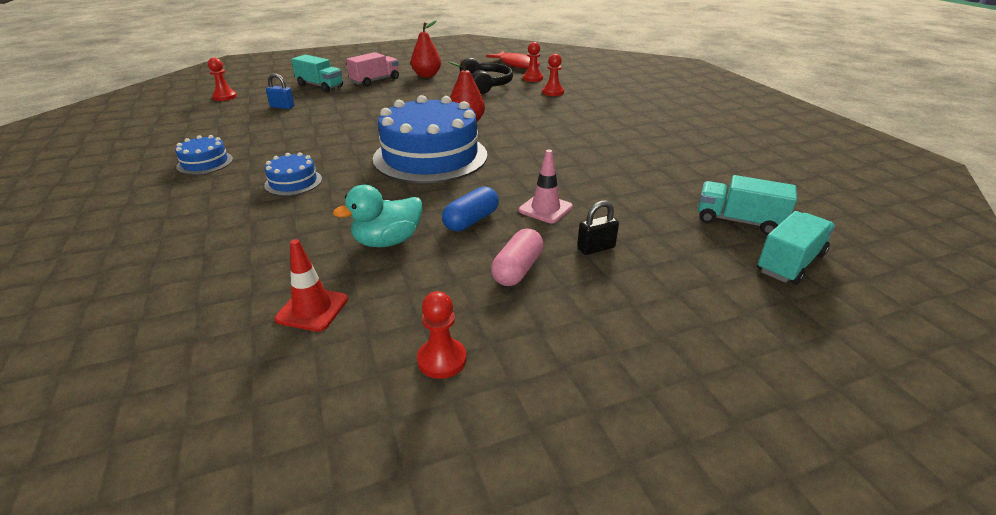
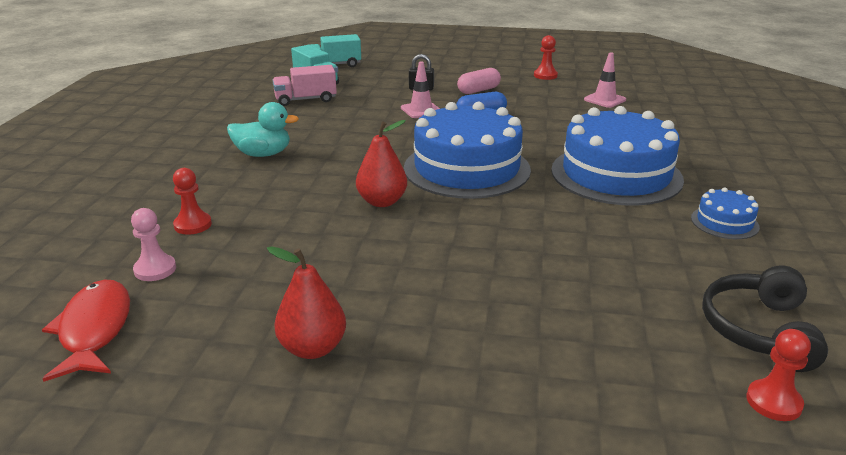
camera: 150 degrees left, 5 degrees down
(282, 107) = (638, 319): blue padlock -> none
(293, 182) = (616, 174): blue cake -> blue cake, size x2.25
(312, 309) = (604, 100): red traffic cone -> pink traffic cone
(320, 86) = (556, 381): turquoise truck -> none
(375, 81) = (430, 362): pink truck -> pink truck (305, 100)
(387, 241) = (548, 117): turquoise duck -> turquoise duck (263, 154)
(486, 85) = (252, 276): black headphones -> black headphones (759, 330)
(532, 78) = (155, 269): red pawn -> pink pawn

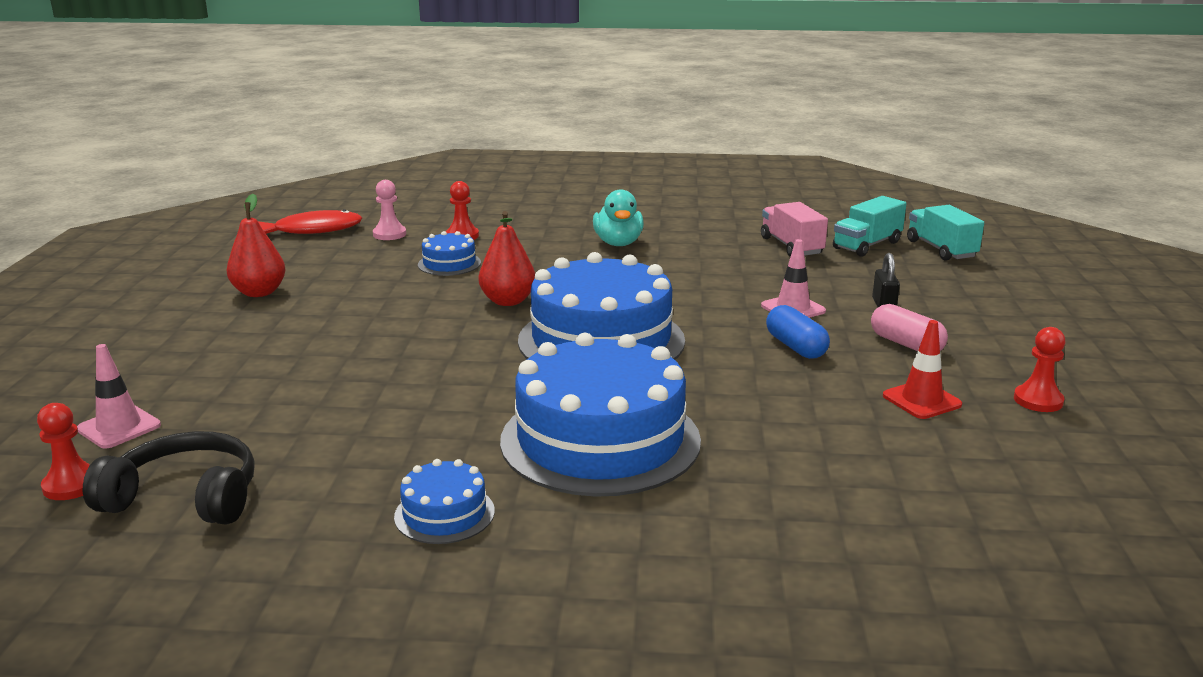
camera: 85 degrees right, 5 degrees down
(274, 230) = (449, 263): none -> blue cake
(549, 96) = (921, 400): none -> red traffic cone
(604, 100) = (939, 453): pink traffic cone -> pink traffic cone (119, 427)

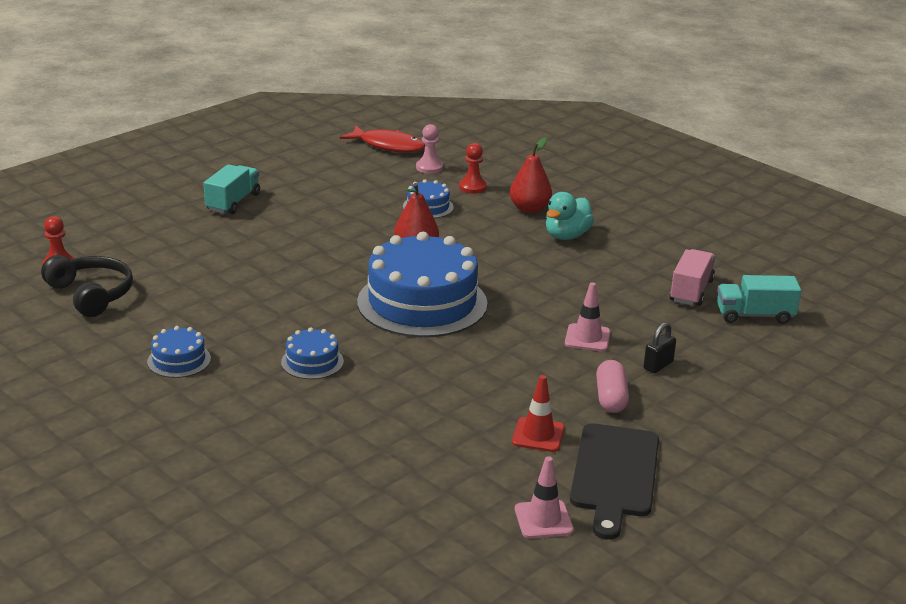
camera: 40 degrees right, 5 degrees up
(119, 427) = (114, 242): pink traffic cone -> pink traffic cone (543, 520)
(259, 292) = (290, 184): red pear -> red pear (529, 209)
(600, 440) = (312, 362): blue cake -> blue cake, size x0.44
(796, 347) = (532, 364): blue capsule -> none
(941, 249) = (810, 345): turquoise truck -> turquoise truck (233, 202)
(1038, 400) = (615, 475): red pawn -> black cutting board

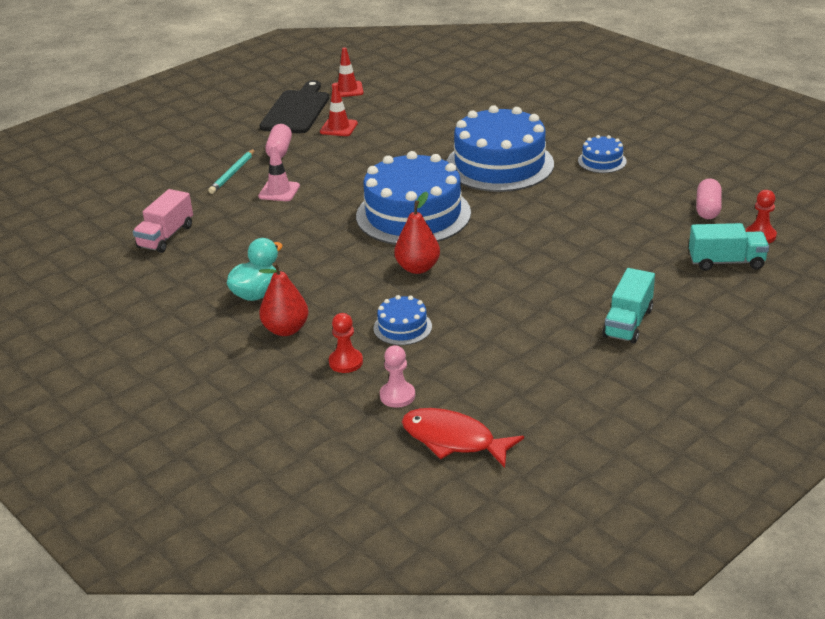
camera: 175 degrees left, 5 degrees up
(91, 294) = (707, 209): black headphones -> pink capsule
(312, 362) = (499, 164): blue cake -> blue cake, size x2.25
(543, 520) = (347, 89): pink traffic cone -> red traffic cone
(658, 365) = (233, 173): black padlock -> turquoise pencil
(754, 315) = (125, 216): turquoise truck -> turquoise truck (726, 262)

